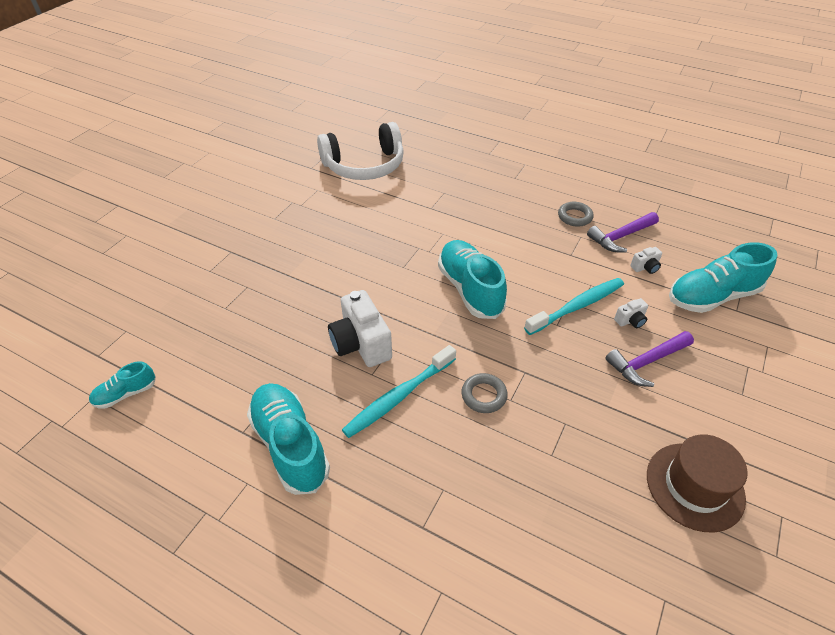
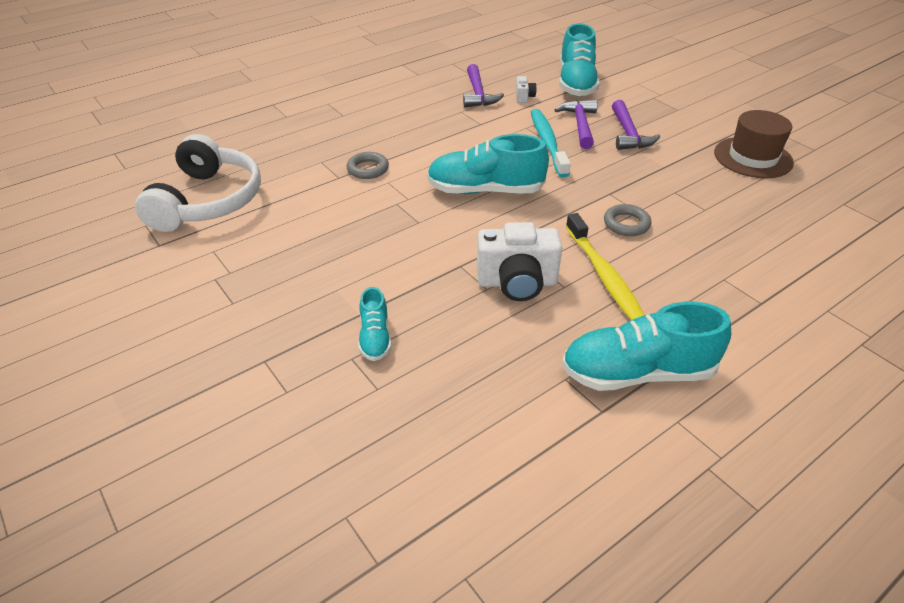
camera: 65 degrees left, 5 degrees down
(125, 394) = (480, 531): turquoise shoe -> turquoise shoe (375, 337)
(398, 397) = (604, 276): turquoise toothbrush -> yellow toothbrush
(574, 217) = (432, 105): grey ring -> grey ring (368, 169)
(630, 320) = (580, 125): white camera -> purple hammer

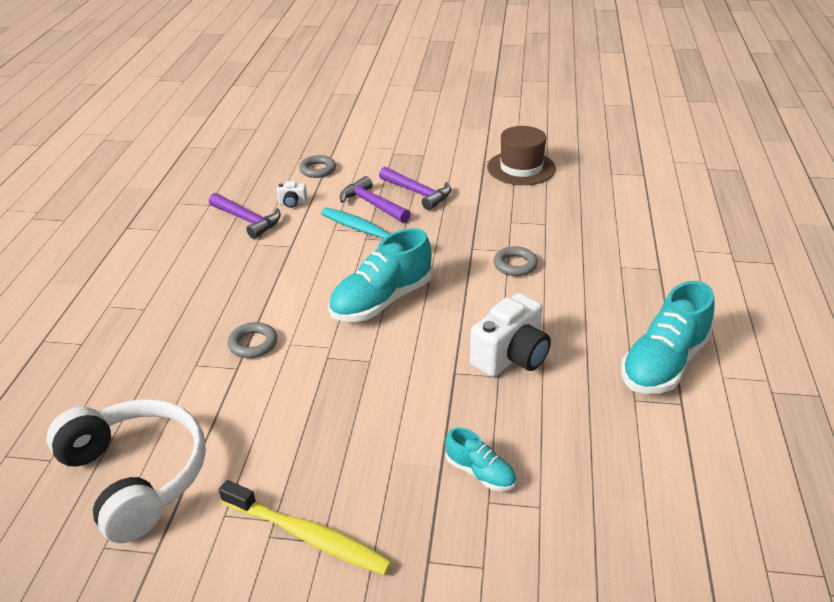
camera: 45 degrees left, 5 degrees down
(524, 97) = (292, 203): white camera -> white camera turned 135 degrees clockwise
(576, 83) = (318, 170): turquoise shoe -> grey ring
(604, 276) = (556, 312): yellow toothbrush -> yellow toothbrush (308, 536)

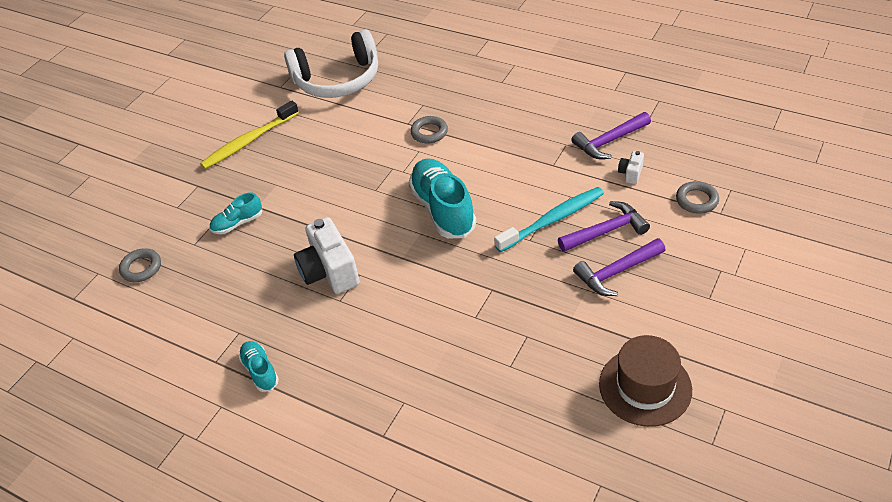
camera: 115 degrees right, 10 degrees up
(515, 265) = (449, 314): grey ring -> grey ring (141, 268)
(664, 364) = (260, 371): turquoise shoe -> turquoise shoe, size x0.52

